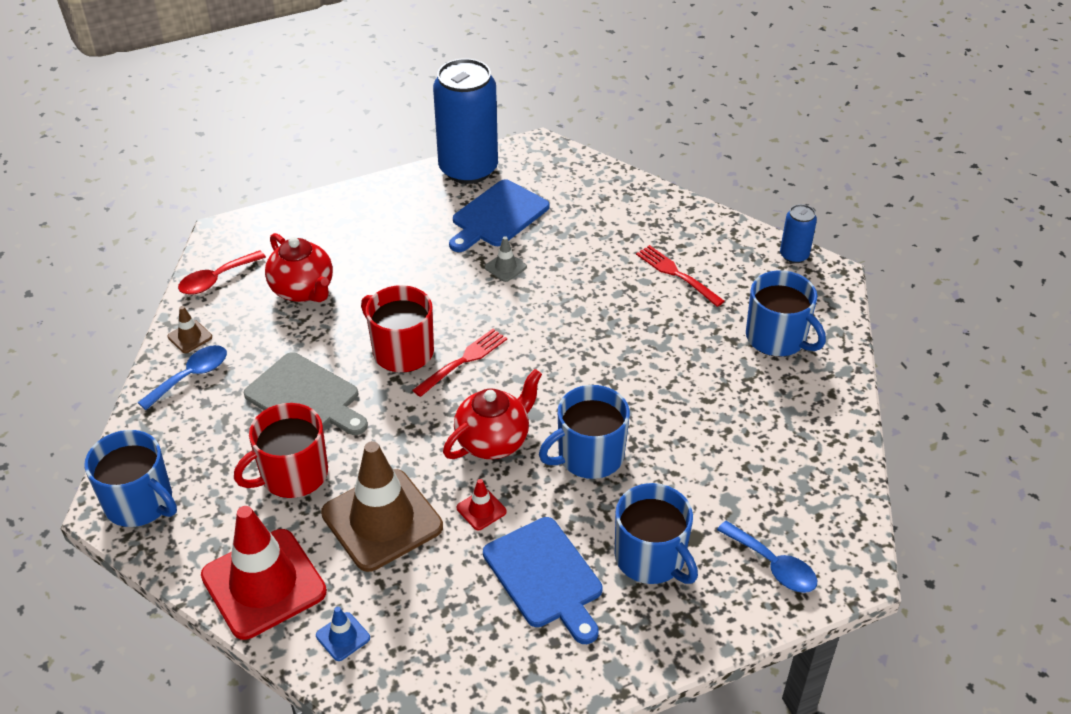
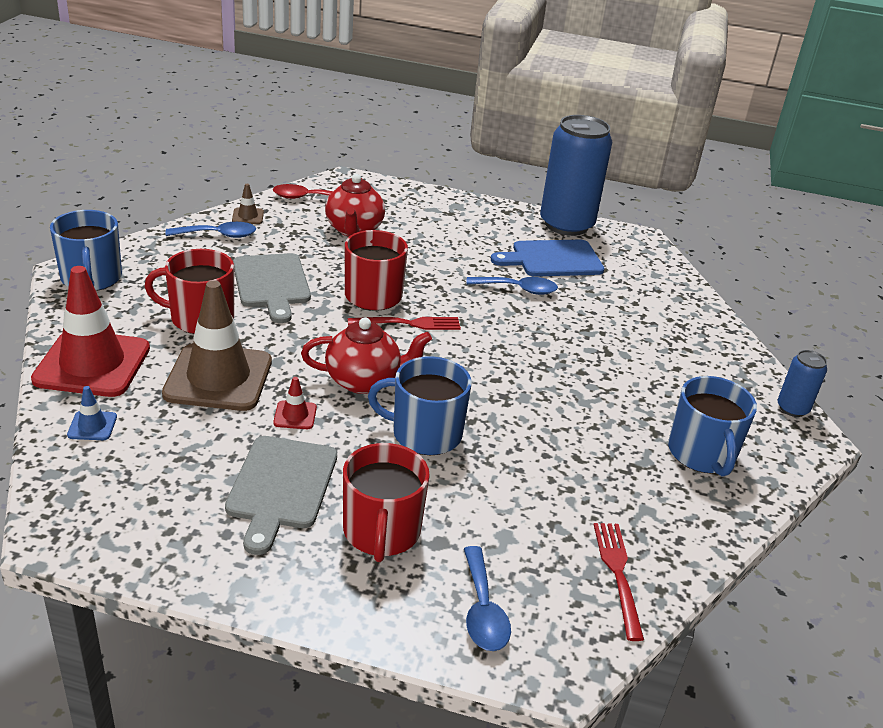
camera: 35 degrees right, 10 degrees down
(505, 267) = (518, 289): grey traffic cone -> blue spoon
(545, 577) = (281, 487): blue cutting board -> grey cutting board
(651, 558) = (381, 531): blue mug -> red mug
(677, 274) = (659, 364): red fork -> red fork (618, 574)

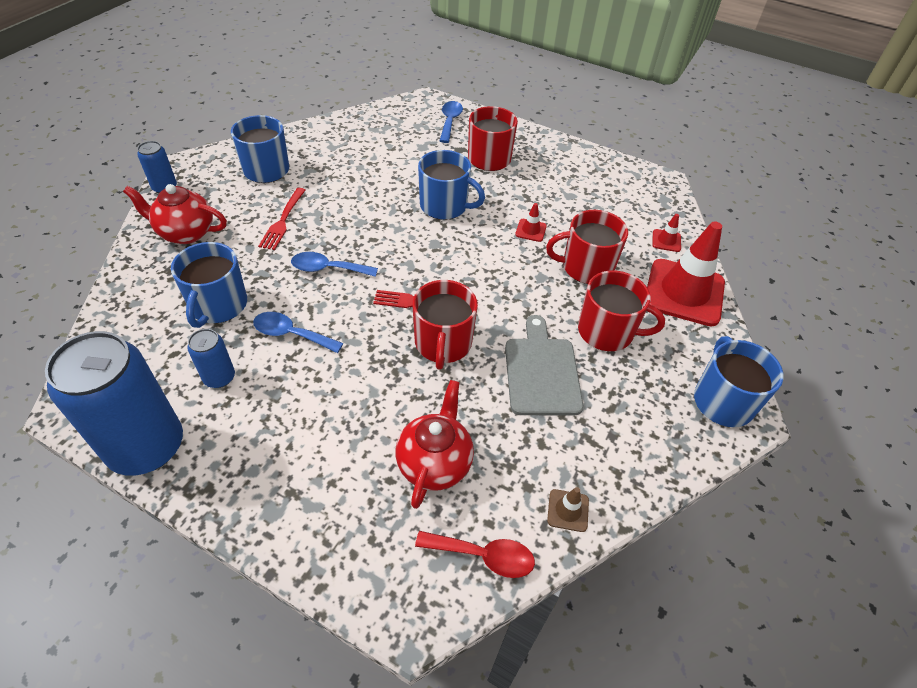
camera: 165 degrees left, 15 degrees up
(92, 426) = (666, 241): blue traffic cone -> red traffic cone
(218, 235) = (602, 468): blue spoon -> blue spoon (328, 268)
(218, 378) = (586, 267): brown traffic cone -> red mug
(281, 487) = (543, 187): grey cutting board -> none
(364, 381) = (476, 251): red teapot -> red teapot (186, 233)
(552, 259) = (219, 377): blue cutting board -> blue can
(603, 303) = (218, 305): none -> blue mug
(618, 574) = (373, 124): red fork -> red fork (283, 221)

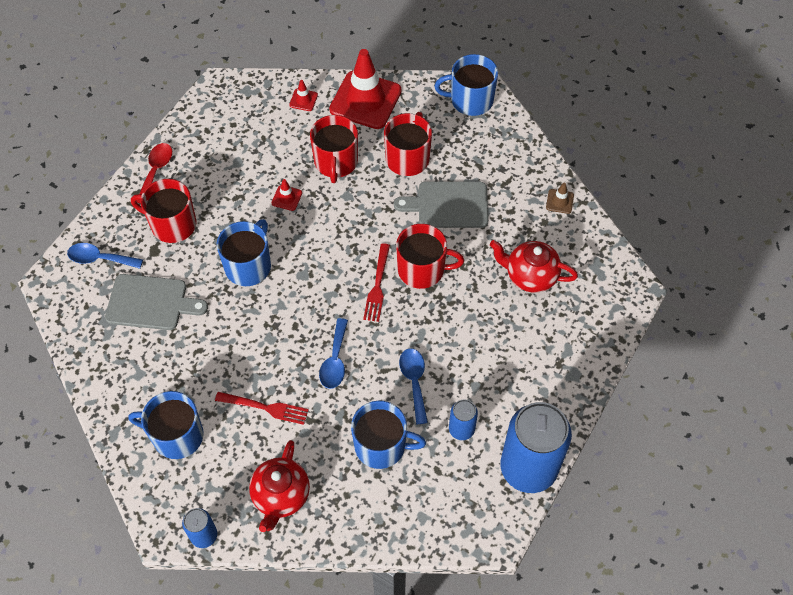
camera: 85 degrees left, 10 degrees up
(291, 334) = (414, 381): blue spoon -> blue spoon turned 150 degrees clockwise
(404, 150) = (151, 302): none -> grey cutting board
(483, 556) = (594, 250): red spoon -> red spoon (156, 170)

